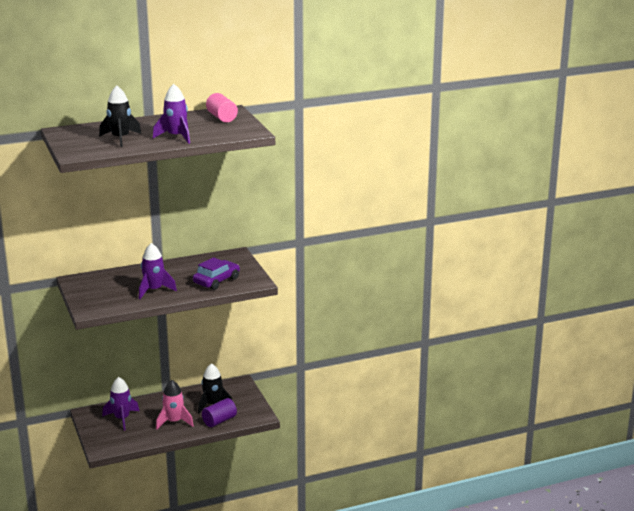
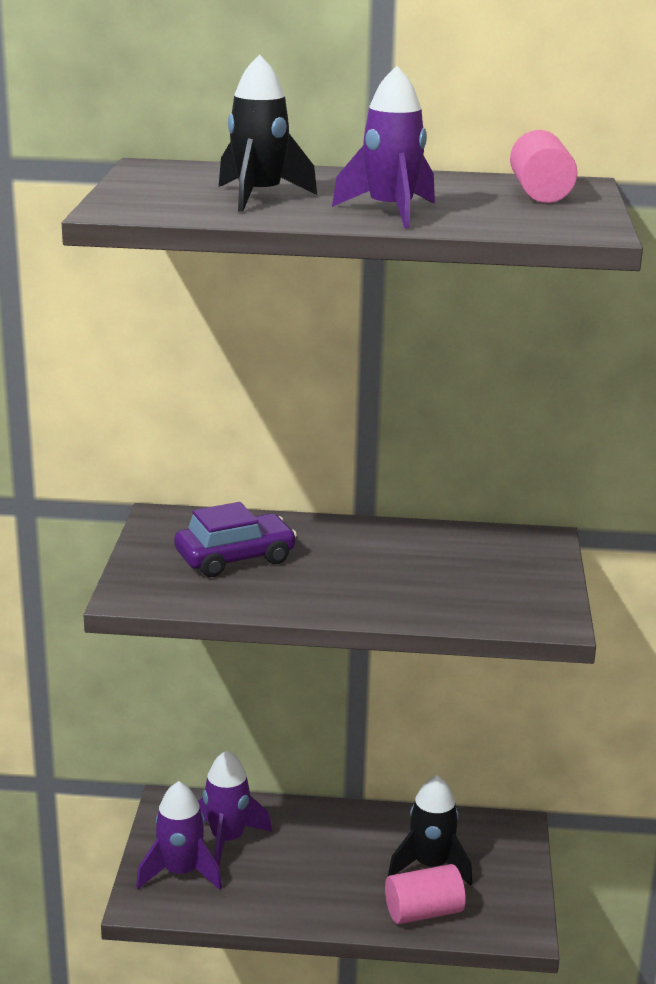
camera: 25 degrees right, 0 degrees up
(154, 290) = (305, 582): purple rocket -> purple rocket (181, 872)
(174, 422) = (327, 882): pink rocket -> none
(216, 281) = (459, 593): purple car -> purple car (235, 558)
(219, 421) = (423, 912): purple cylinder -> pink cylinder

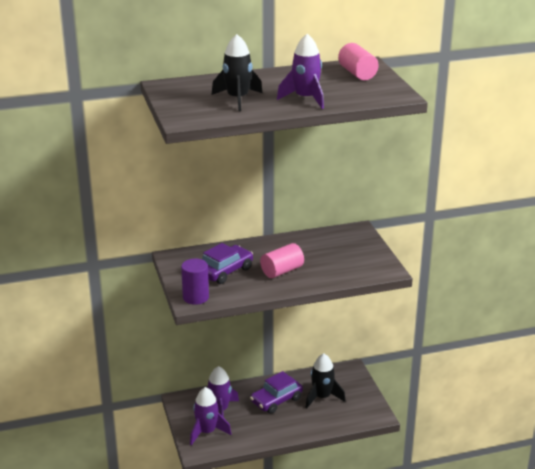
camera: 20 degrees left, 5 degrees up
(146, 590) = (195, 297): none -> purple cylinder
(341, 848) = (276, 400): none -> purple car
(423, 912) = (330, 419): pink cylinder -> pink cylinder (282, 271)

